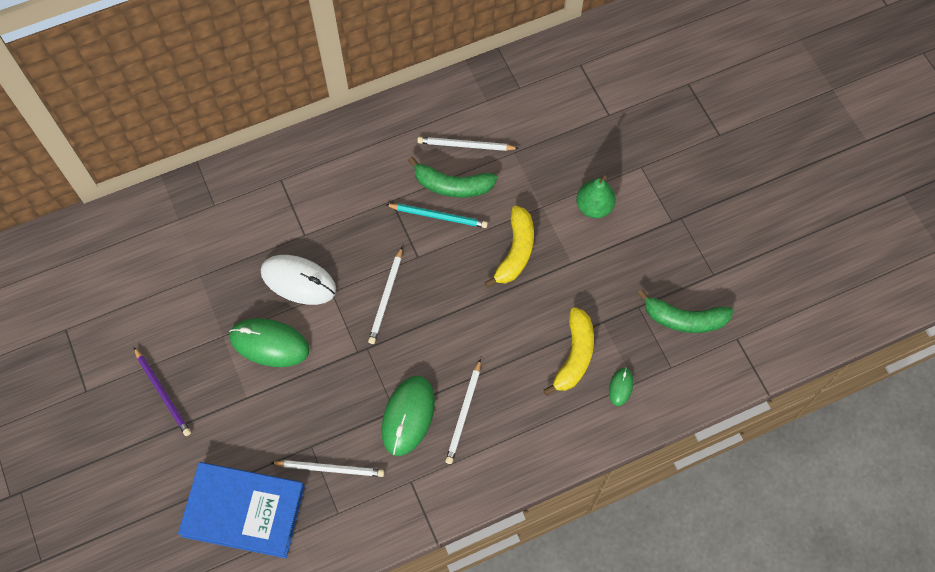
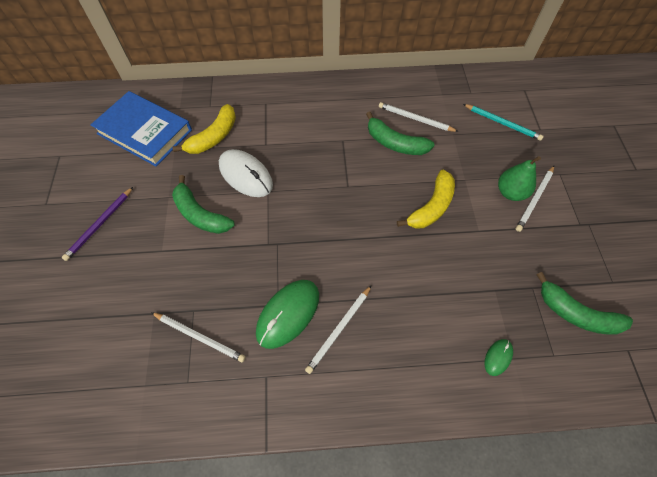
camera: 20 degrees right, 5 degrees down
(163, 393) = (100, 225): purple pencil -> purple pencil turned 45 degrees clockwise
(244, 511) = (108, 348): blue book -> blue book (145, 132)
(269, 343) = (200, 214): green mouse -> green banana
(386, 297) = (309, 209): white pencil -> white pencil (534, 199)
(438, 216) = (376, 162): turquoise pencil -> turquoise pencil (502, 123)
(574, 355) = (459, 311): yellow banana -> yellow banana (214, 137)

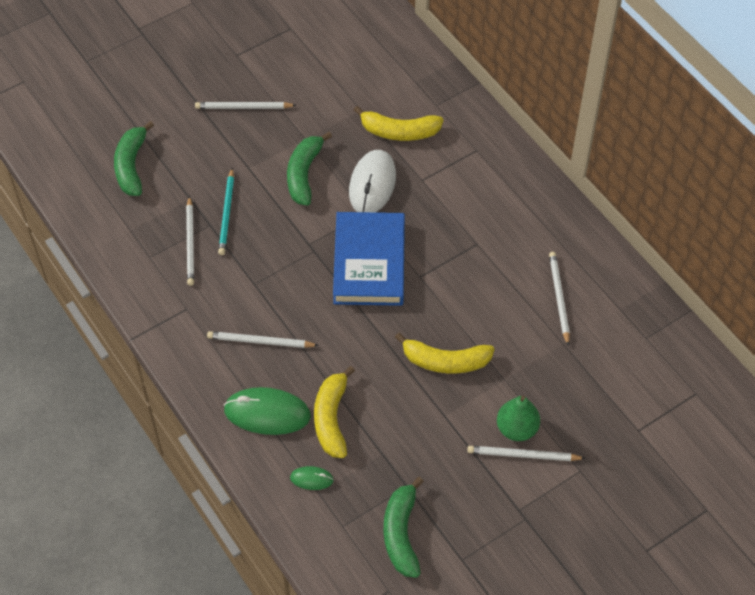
camera: 60 degrees right, 5 degrees down
(100, 225) = (243, 107): purple pencil -> white pencil
(145, 132) = (364, 73): blue book -> blue book (369, 263)
(288, 314) = (250, 296): green mouse -> green mouse (267, 413)
(395, 143) = (508, 294): green banana -> green banana (131, 166)
(445, 311) = (331, 419): none -> yellow banana
(502, 123) = (618, 387): turquoise pencil -> turquoise pencil (227, 214)

